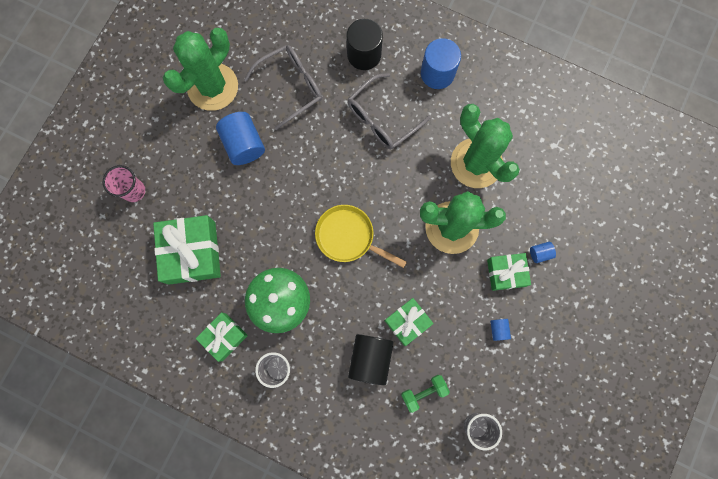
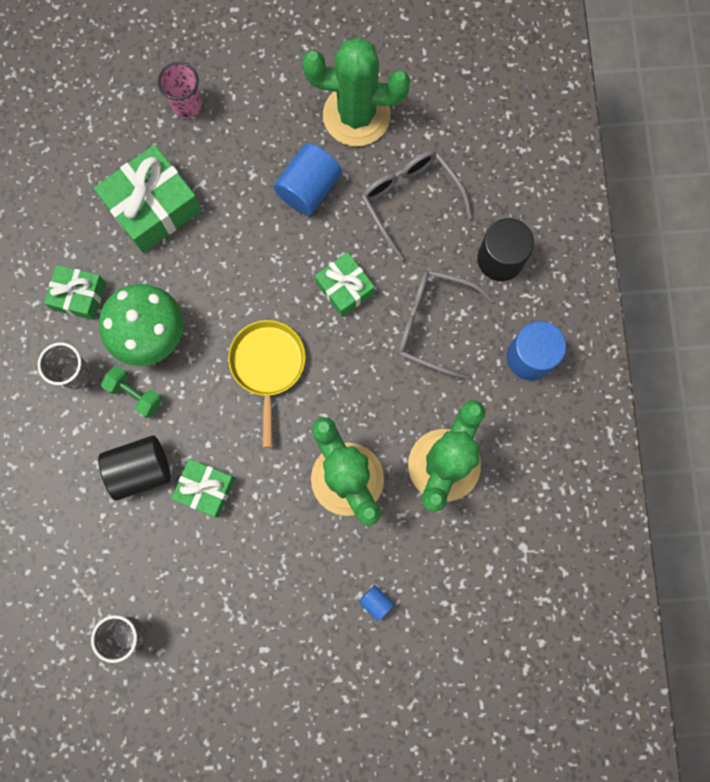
camera: 60 degrees right, 0 degrees up
(291, 86) = (410, 200): grey glasses -> grey glasses turned 150 degrees counterclockwise
(423, 392) = (135, 552): green dumbbell -> green dumbbell (135, 394)
(498, 329) = (255, 600): blue cylinder -> none
(506, 273) = (328, 573): green gift -> green gift (344, 288)

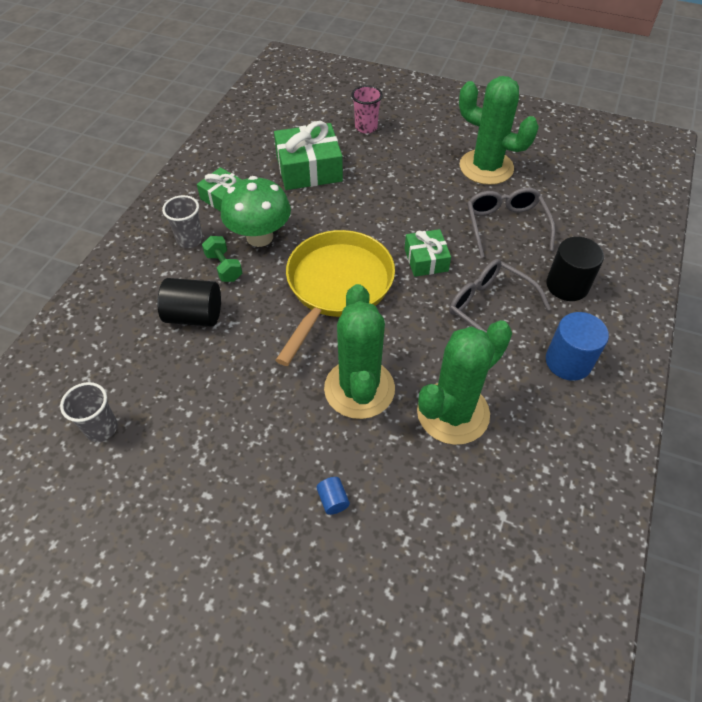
camera: 25 degrees right, 25 degrees down
(205, 489) = (236, 349): green gift -> none
(268, 366) = (336, 287): yellow pan -> yellow pan, size x1.59
(309, 189) = (429, 194): blue cylinder -> none

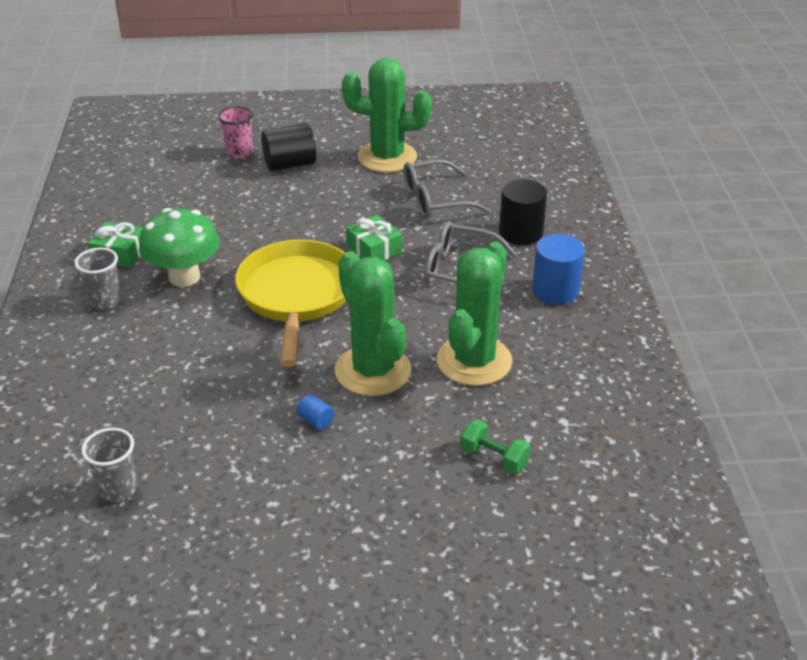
camera: 25 degrees left, 15 degrees down
(194, 316) = (157, 364): black cylinder -> black cylinder (290, 164)
(224, 267) = (161, 314): green dumbbell -> green dumbbell (494, 458)
(309, 169) = (200, 204): green gift -> none
(333, 500) = (402, 463): blue cylinder -> blue cylinder (316, 421)
(505, 225) = (435, 200): grey glasses -> grey glasses turned 75 degrees counterclockwise

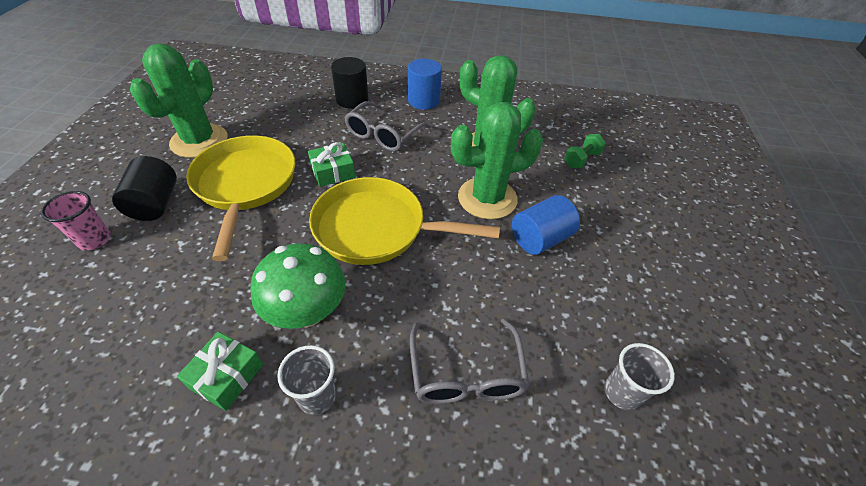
camera: 80 degrees left, 10 degrees up
(316, 421) = (540, 239): blue cylinder -> blue cylinder, size x2.12
(331, 202) = (245, 185): none -> yellow pan
(435, 200) = (285, 128): grey glasses -> grey glasses (466, 374)

